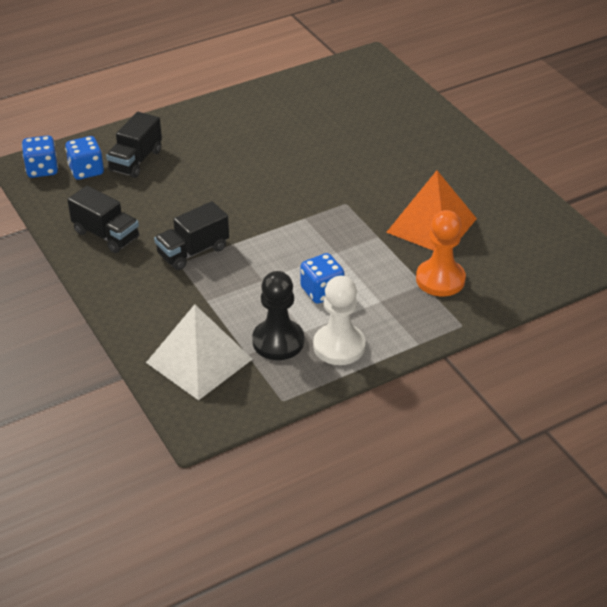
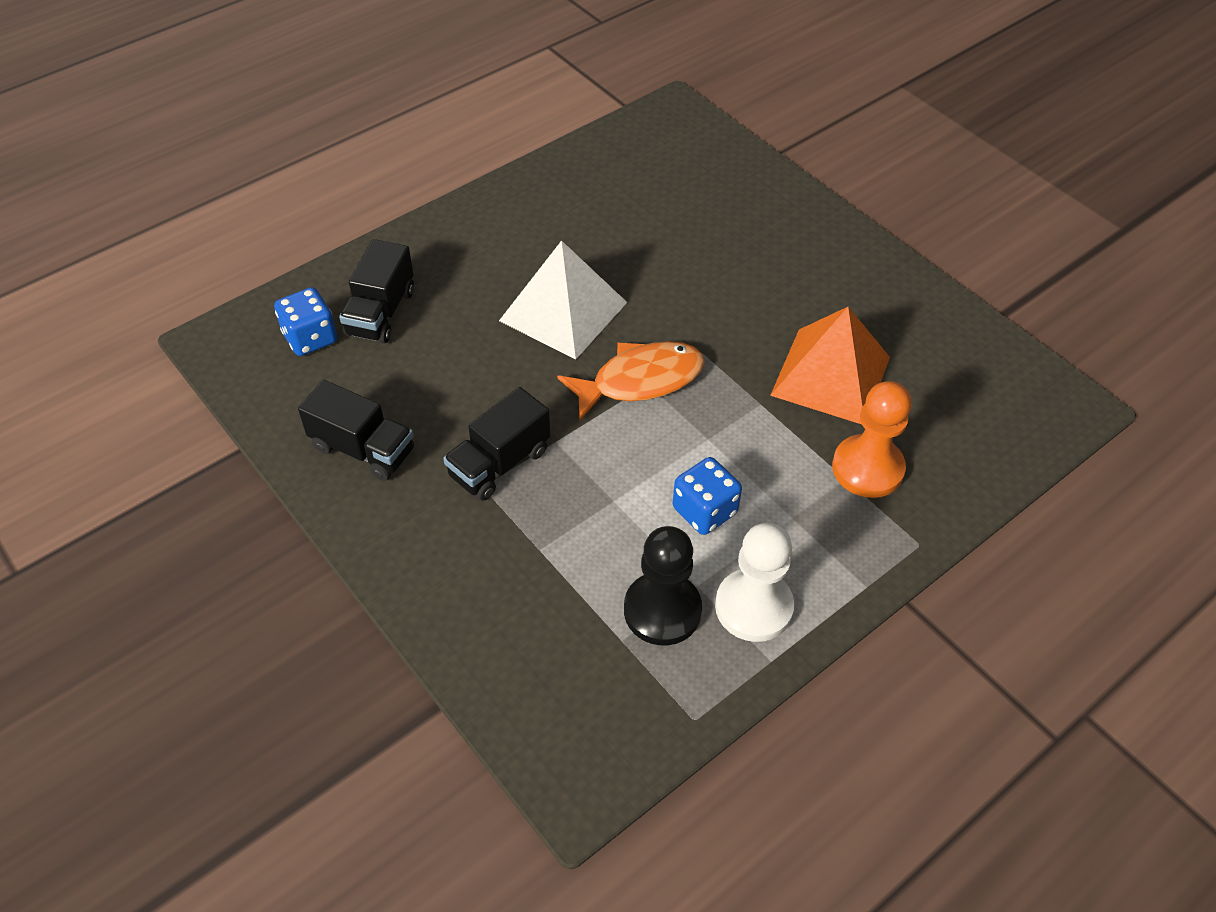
camera: 10 degrees left, 10 degrees up
(42, 169) = (243, 343): blue dice -> none
(199, 360) = (552, 662): white pyramid -> white pyramid (563, 311)
(299, 215) = (640, 380): none -> orange fish

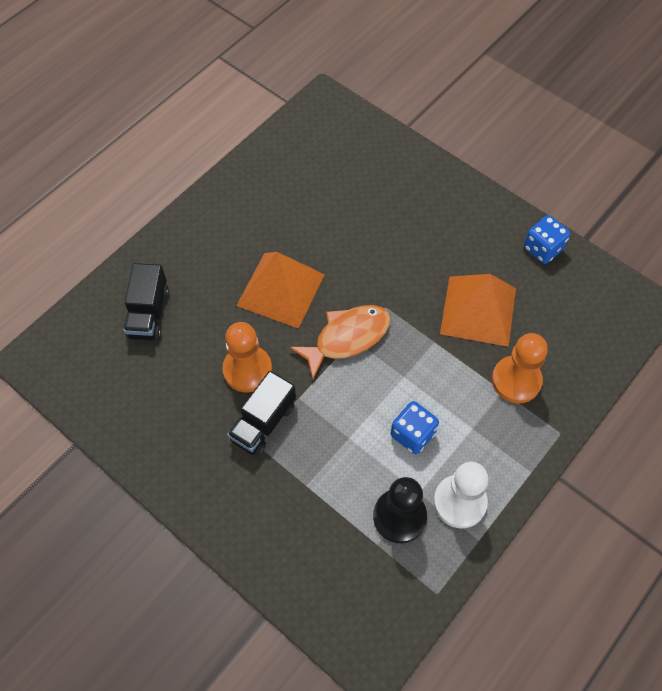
camera: 10 degrees left, 10 degrees up
(310, 338) = (102, 344): blue dice -> blue dice (542, 249)
(363, 449) = (164, 429): black truck -> none
(494, 397) = (247, 370): none -> orange pawn
(563, 311) = (280, 289): white pyramid -> orange pyramid

